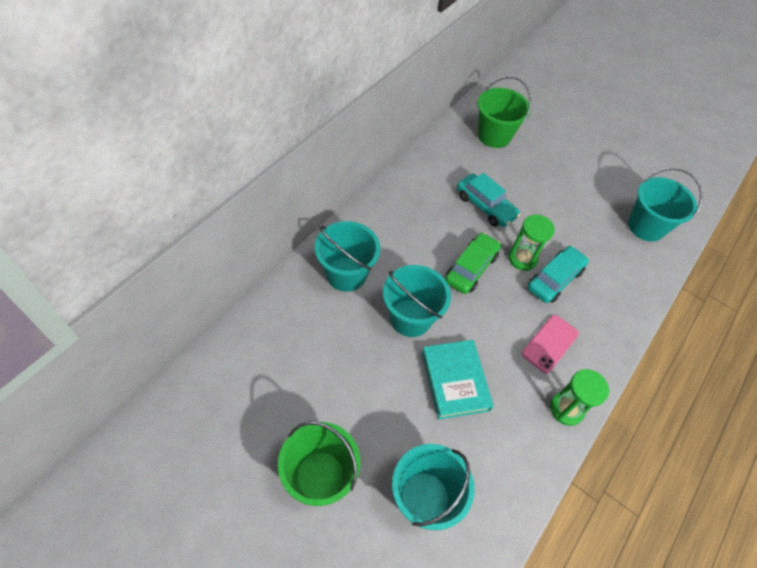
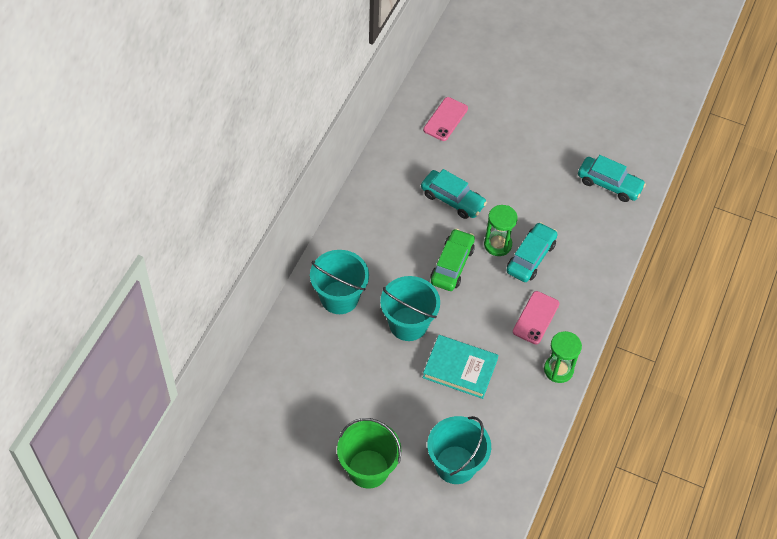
camera: 10 degrees left, 0 degrees up
(455, 380) = (460, 368): turquoise book -> turquoise book turned 45 degrees counterclockwise
(494, 135) = (445, 119): green bucket -> pink phone
(646, 226) = (609, 184): turquoise bucket -> turquoise car

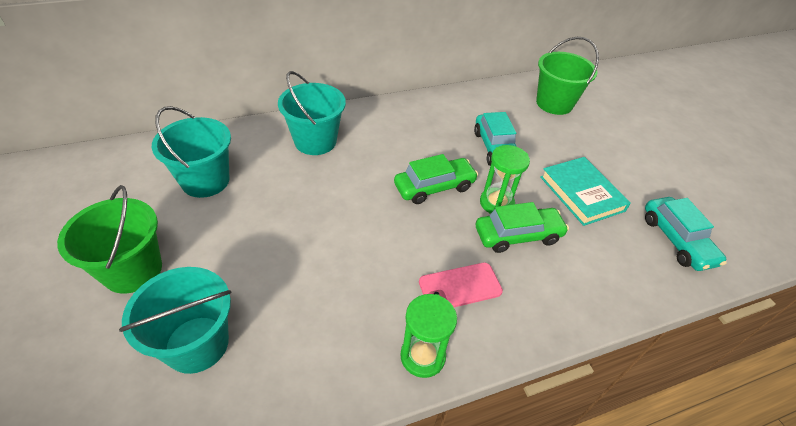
camera: 45 degrees right, 10 degrees down
(408, 324) = (338, 196): turquoise bucket -> turquoise bucket (205, 181)
(445, 119) = (554, 103): pink phone -> green bucket
(460, 368) = (329, 265): turquoise book -> turquoise book (581, 193)
(531, 257) = (518, 235): turquoise car -> green car

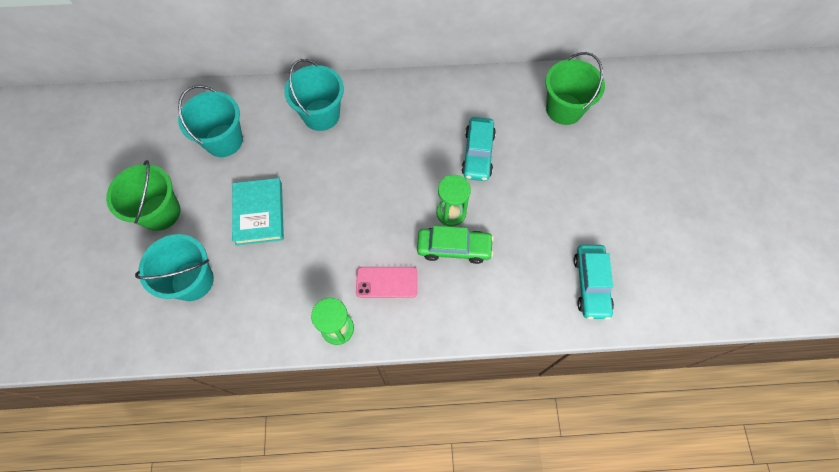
camera: 20 degrees right, 20 degrees up
(434, 187) = (405, 185): green car -> none
(581, 193) = (532, 219): turquoise book -> turquoise book (259, 213)

